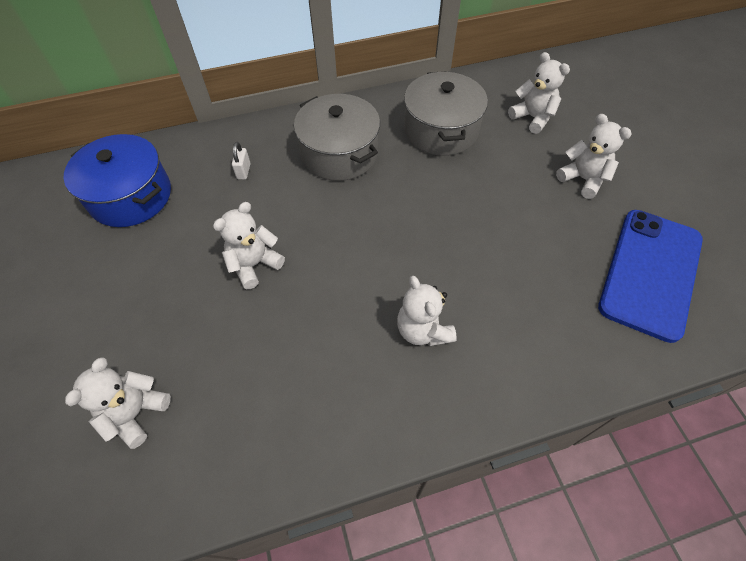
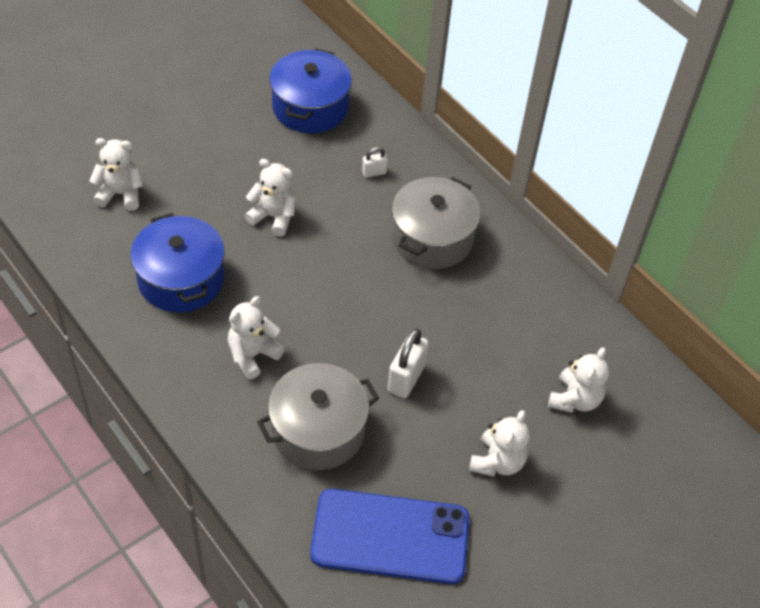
camera: 65 degrees right, 5 degrees down
(296, 375) = (181, 279): none -> blue pot
(441, 130) = (509, 316): grey pot -> grey pot (318, 430)
(485, 214) = (406, 378): none -> white padlock

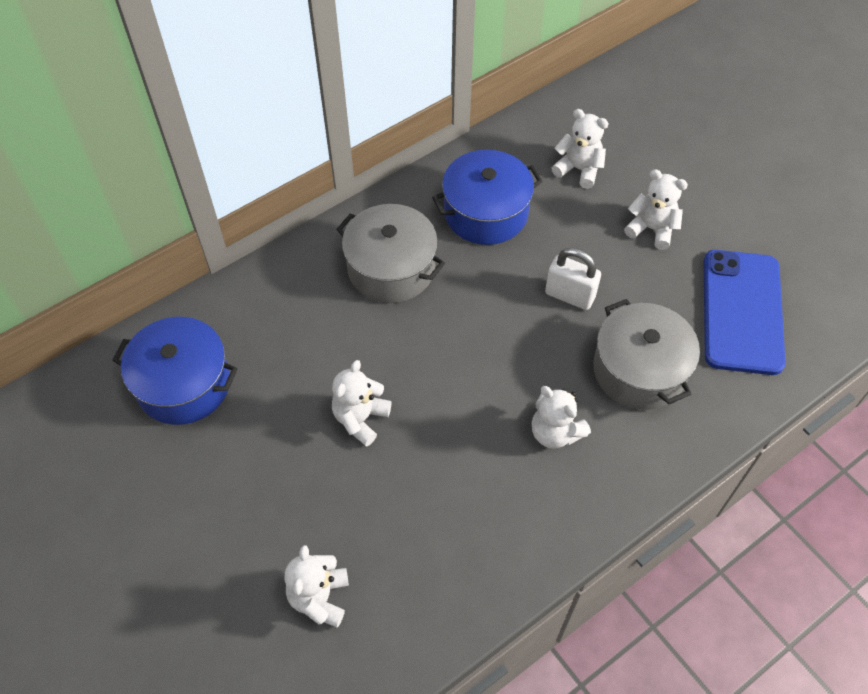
camera: 85 degrees left, 5 degrees up
(181, 279) = (455, 513): blue pot -> blue pot (486, 212)
(374, 172) = (296, 319): white padlock -> none

